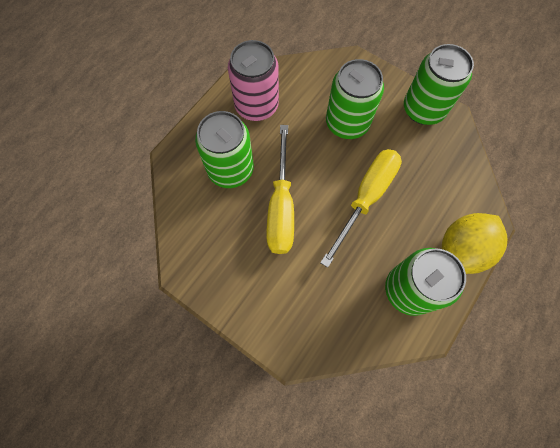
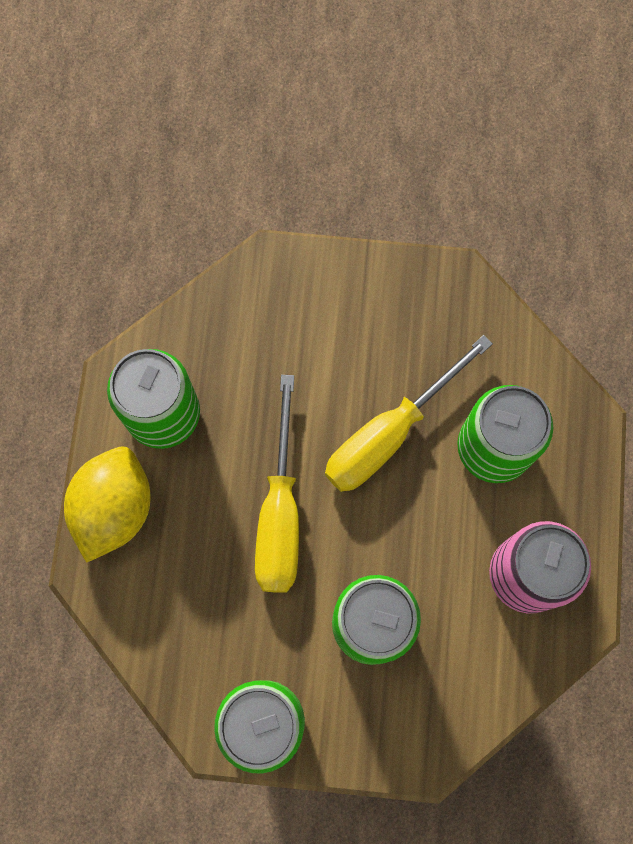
camera: 150 degrees right, 5 degrees up
(281, 207) = (389, 433): yellow screwdriver -> yellow screwdriver turned 105 degrees counterclockwise

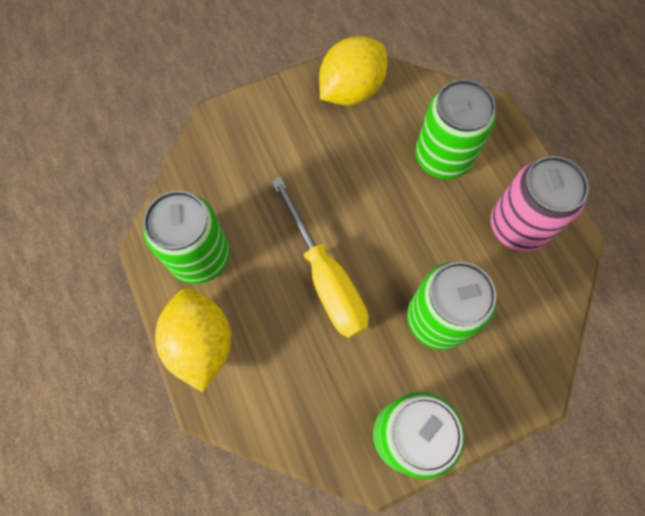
camera: 30 degrees left, 5 degrees down
(389, 433) = (368, 184): yellow screwdriver -> none
(439, 309) = (351, 90): none -> yellow lemon

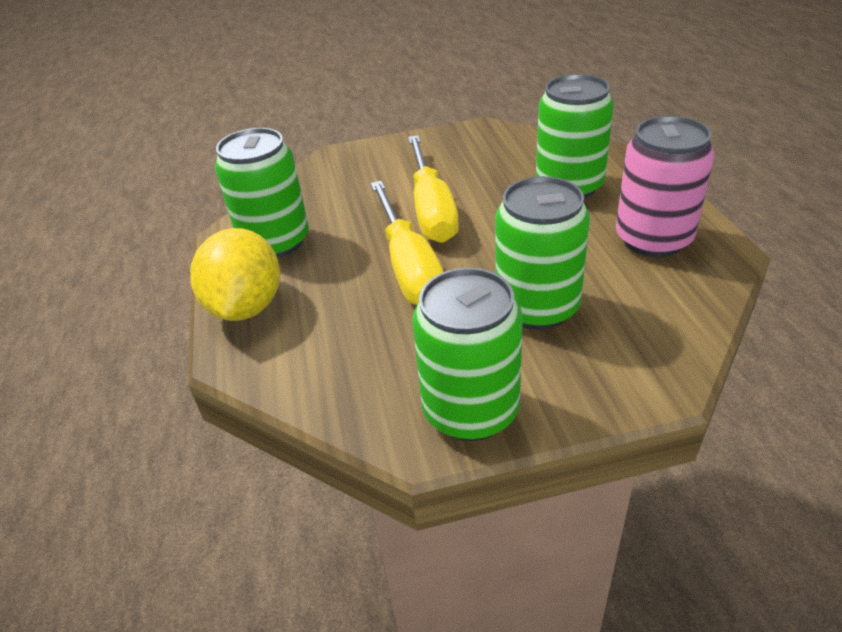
camera: 15 degrees right, 30 degrees down
(328, 198) = (431, 209): none -> yellow screwdriver
(351, 90) = (478, 141): yellow lemon -> none

